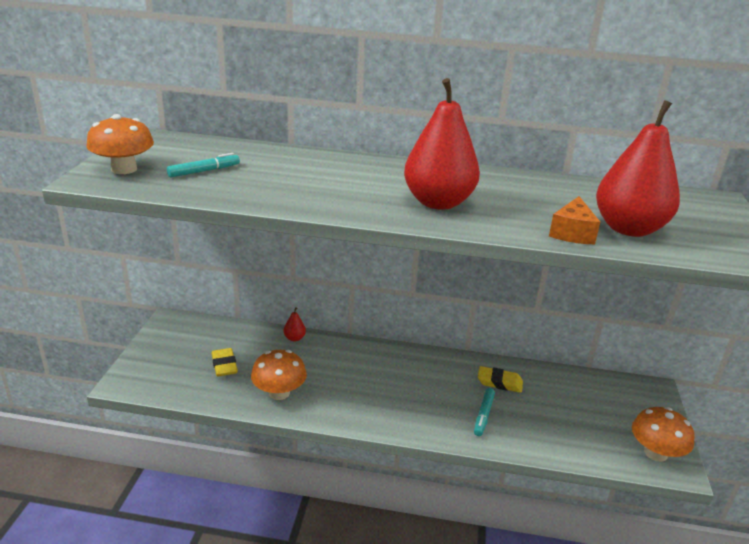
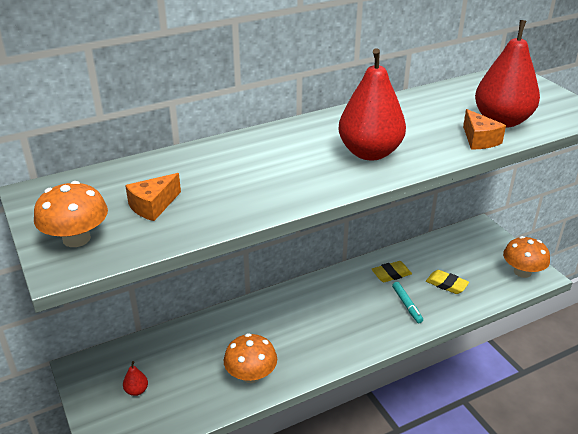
camera: 35 degrees left, 5 degrees up
(204, 171) = (153, 206): turquoise marker -> orange cheese
(224, 365) = (179, 379): yellow eraser -> yellow eraser (446, 284)
(294, 338) = (209, 322): red pear -> red pear (136, 390)

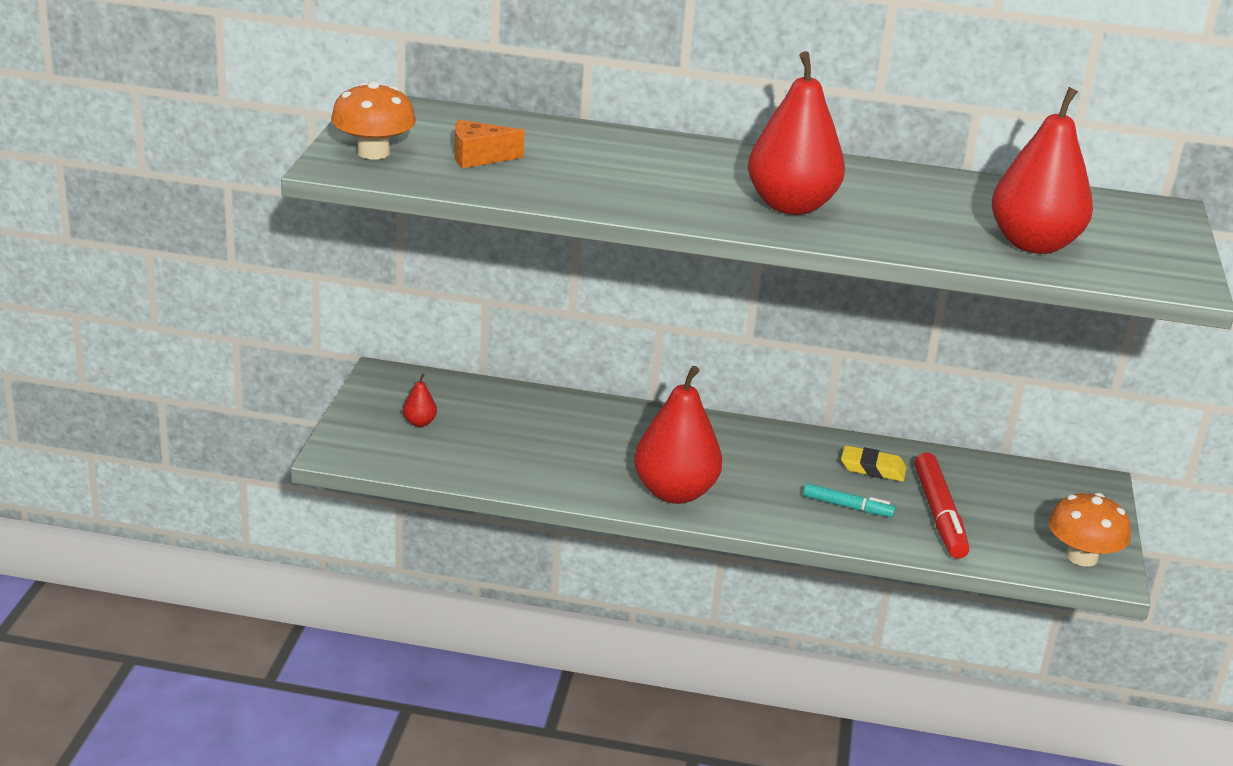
camera: 35 degrees right, 5 degrees down
(251, 375) = (558, 471): orange mushroom -> none
(323, 349) = (674, 492): none -> red pear
(407, 305) = (847, 507): turquoise marker -> turquoise marker turned 90 degrees counterclockwise
(446, 284) = (939, 514): yellow eraser -> red marker
(479, 140) = (959, 247): orange cheese -> none

